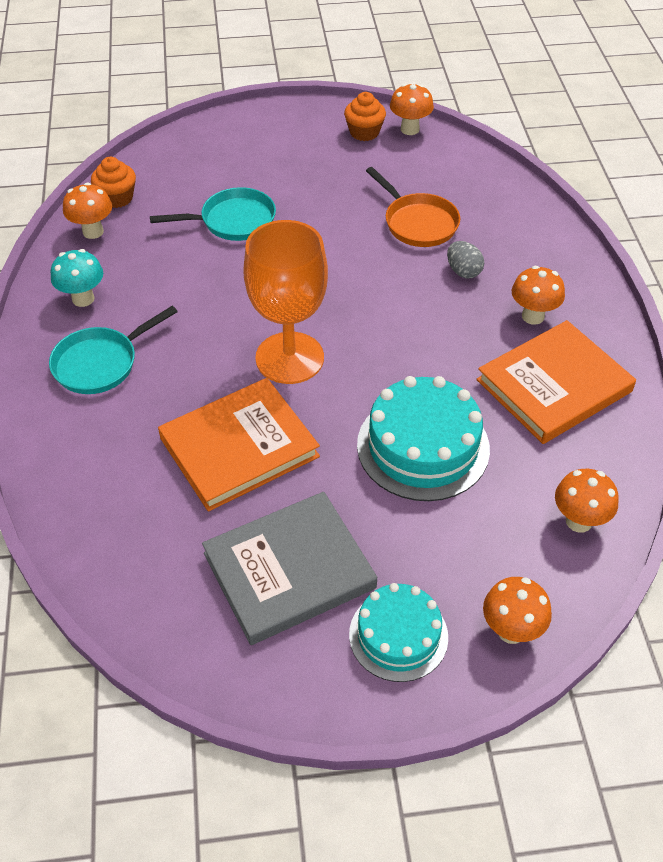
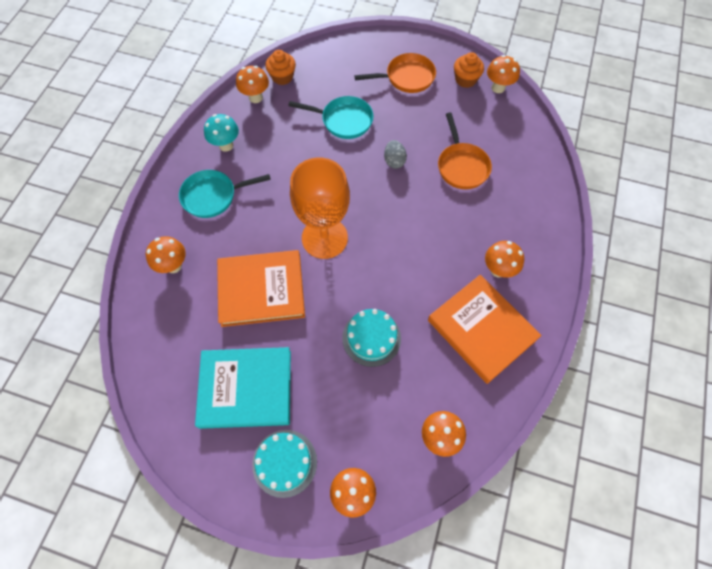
camera: 25 degrees right, 15 degrees up
(91, 465) = (173, 266): none -> orange mushroom
(287, 151) = (406, 77): none -> orange pan
(289, 571) = (246, 389): grey book -> turquoise book
(423, 446) = (371, 338): turquoise cake -> turquoise cake, size x0.65
(463, 271) = (471, 216): grey egg -> grey egg (394, 161)
(554, 386) = (481, 329): orange book -> orange book turned 60 degrees clockwise

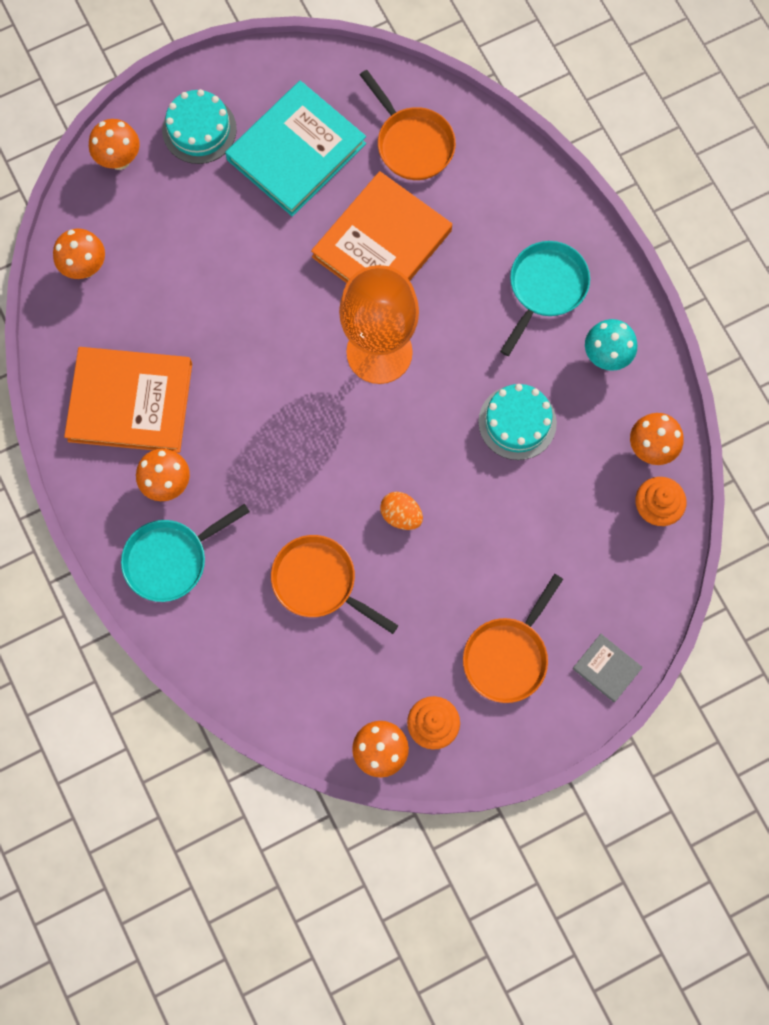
camera: 135 degrees right, 10 degrees up
(173, 266) = (493, 187): orange mushroom -> none
(182, 329) = (412, 143): none -> orange pan
(343, 120) = (515, 515): turquoise pan -> turquoise pan (170, 559)
(371, 45) = (606, 668): none -> grey book
(371, 338) = (229, 296): turquoise cake -> turquoise cake (517, 422)
(394, 161) = (401, 515): grey egg -> orange egg

